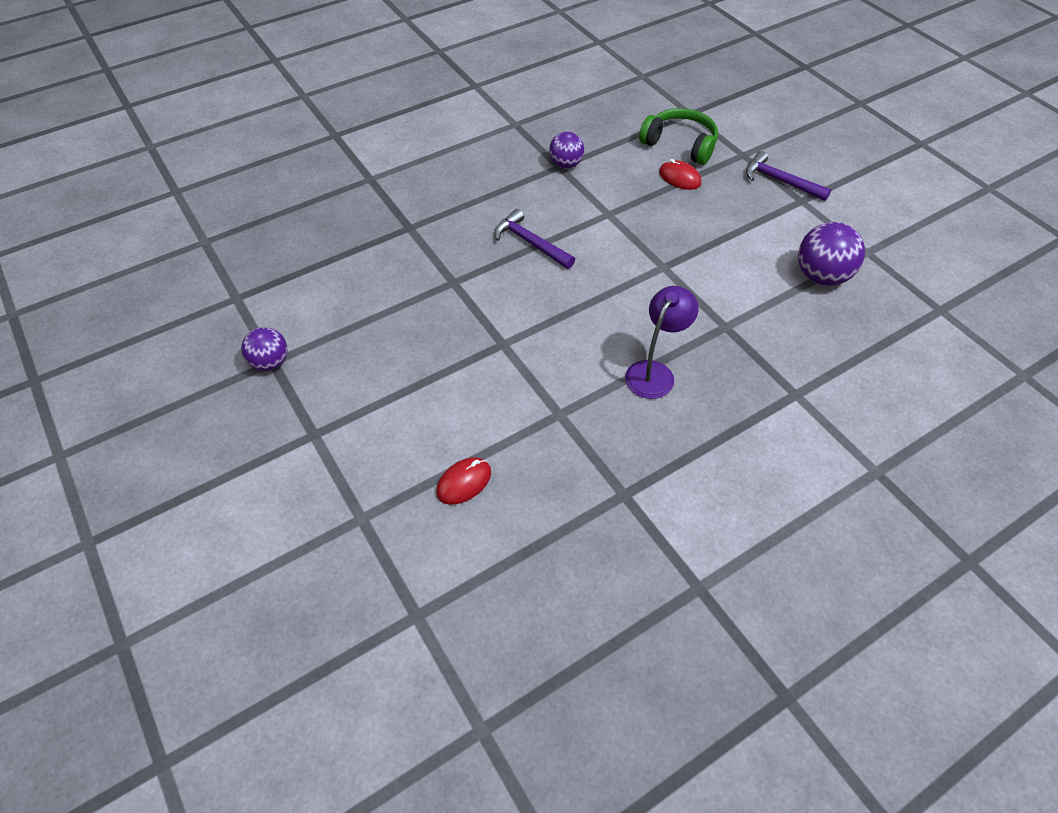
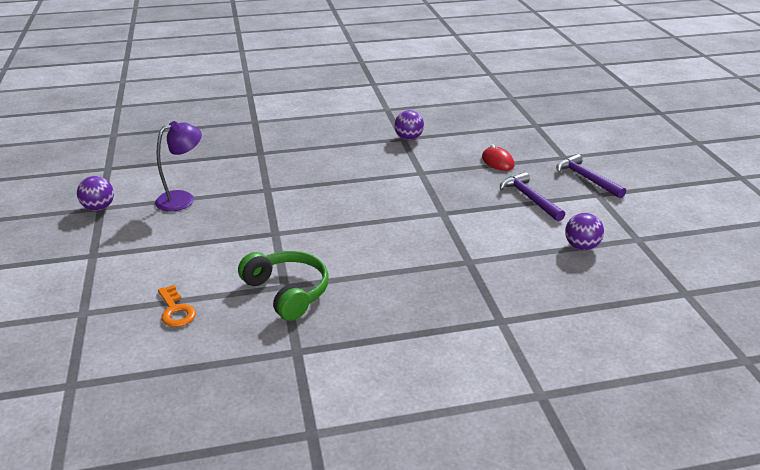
camera: 20 degrees right, 20 degrees down
(464, 482) = (176, 310): red mouse -> orange key
(530, 242) = (344, 178): purple hammer -> purple hammer (529, 198)
(654, 372) = (384, 277): purple lamp -> purple lamp (183, 199)
(680, 144) = (513, 142): green headphones -> green headphones (287, 292)
(821, 276) = (581, 246): purple ball -> purple ball, size x0.65

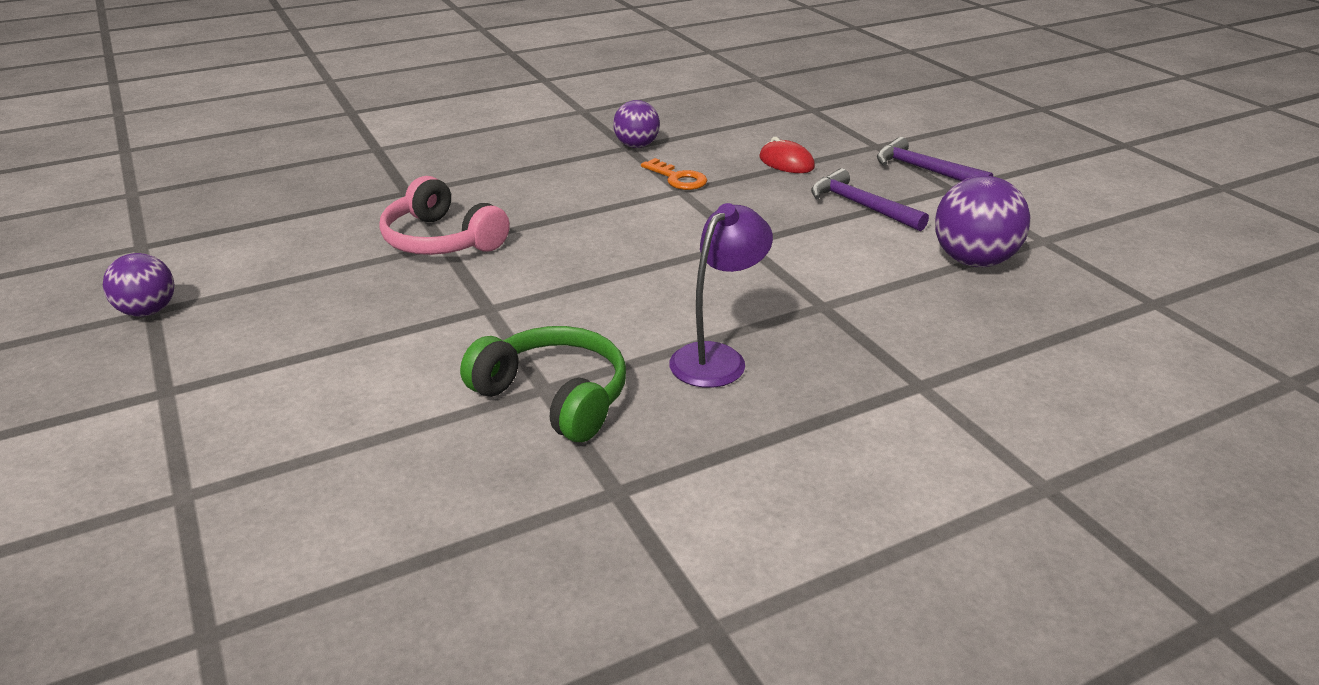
camera: 15 degrees left, 0 degrees up
(176, 310) = (365, 460): orange key -> orange key (677, 178)
(183, 199) = (301, 277): purple lamp -> purple lamp (717, 357)
(266, 187) = (441, 240): none -> pink headphones
(581, 246) = (973, 261): purple ball -> purple ball, size x1.54

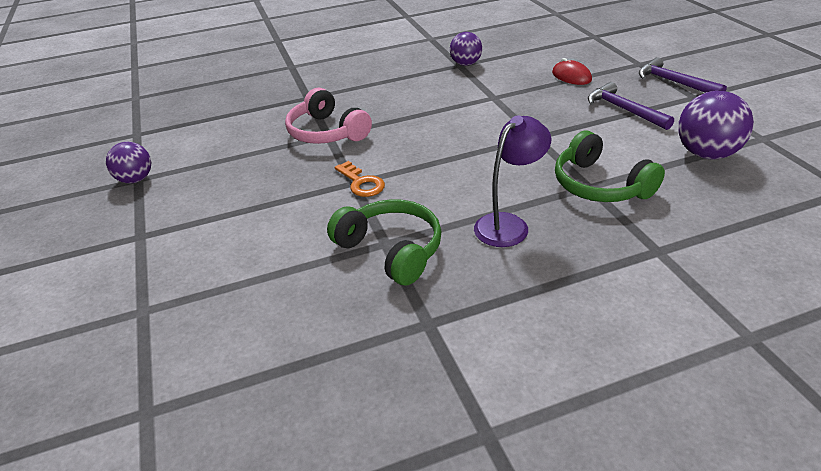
camera: 10 degrees right, 5 degrees up
(677, 178) = (492, 88): orange key -> orange key (361, 183)
(836, 304) = (599, 185): none -> green headphones

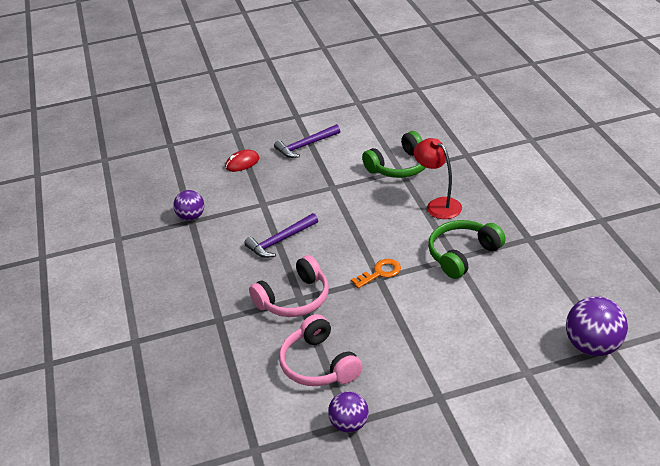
camera: 85 degrees left, 0 degrees up
(225, 155) = (318, 364): none -> pink headphones
(508, 224) = (438, 205): purple lamp -> red lamp
(674, 82) = (272, 120): purple hammer -> purple hammer (280, 241)
(706, 154) = (371, 124): purple ball -> purple ball (593, 346)

